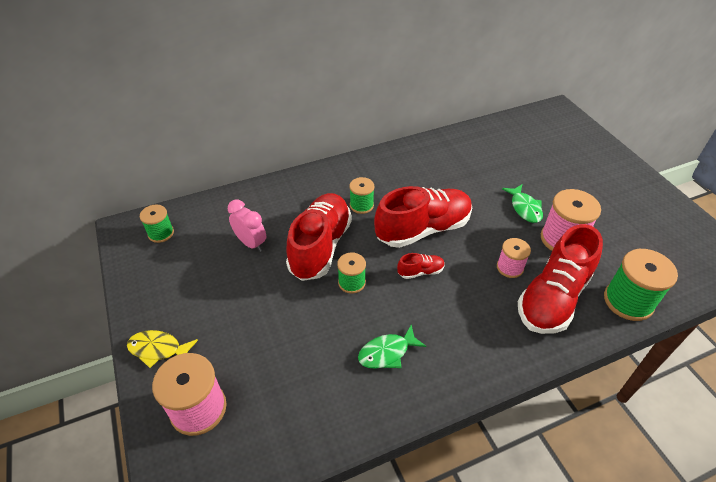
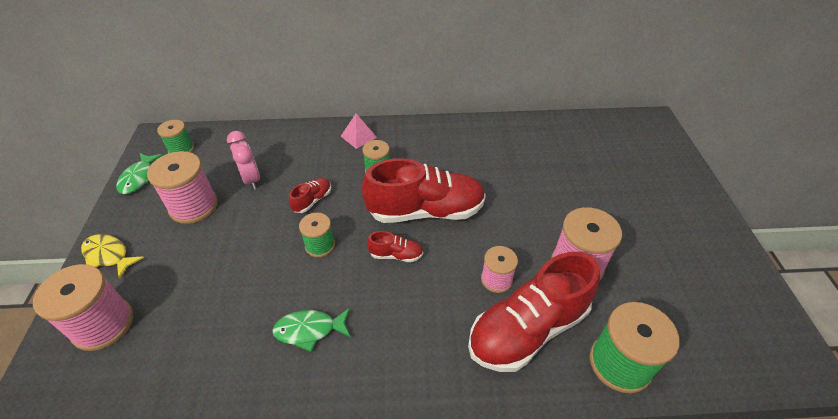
camera: 20 degrees right, 0 degrees up
(211, 282) = (194, 206): none -> pink spool
(320, 246) = (312, 200): red shoe -> red shoe, size x0.43
(326, 179) = (358, 136): none -> pink pyramid
(524, 208) = (551, 218): green fish -> green fish (139, 178)

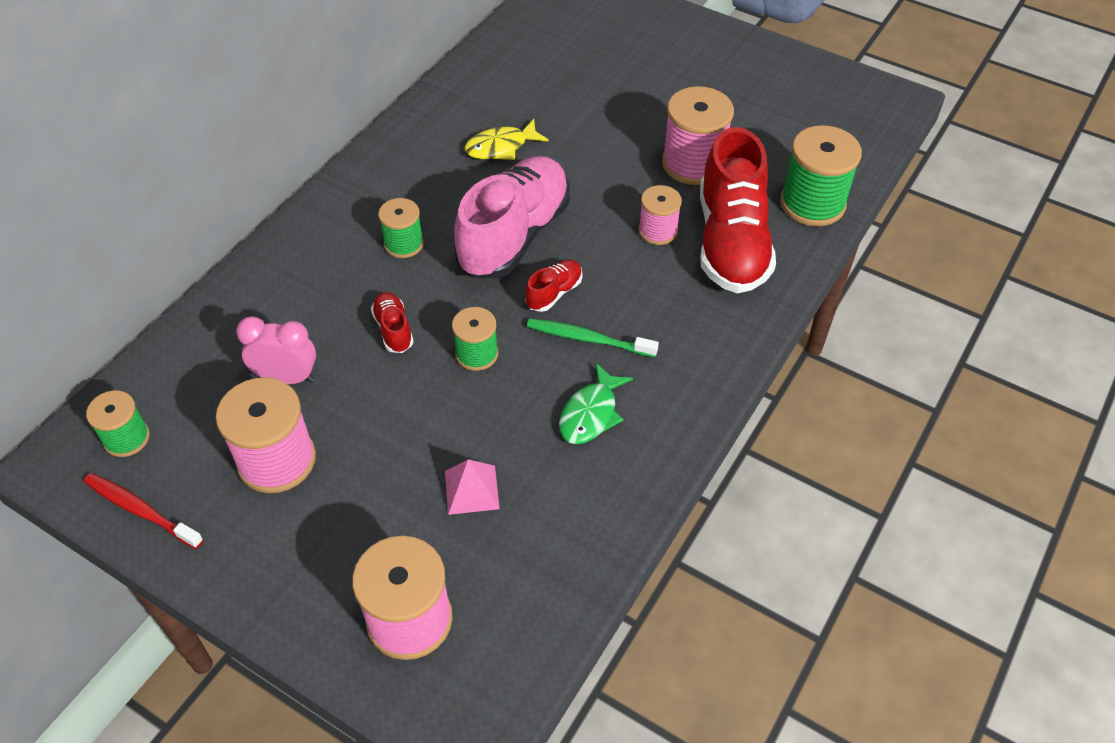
camera: 55 degrees left, 5 degrees up
(109, 255) = (283, 587): yellow fish -> yellow fish (501, 147)
(139, 178) = (141, 510): green fish -> red toothbrush
(358, 136) = (319, 232): pink pyramid -> pink pyramid (471, 489)
(371, 294) = (589, 339): none -> green toothbrush
(425, 211) = (514, 235): red shoe -> pink shoe

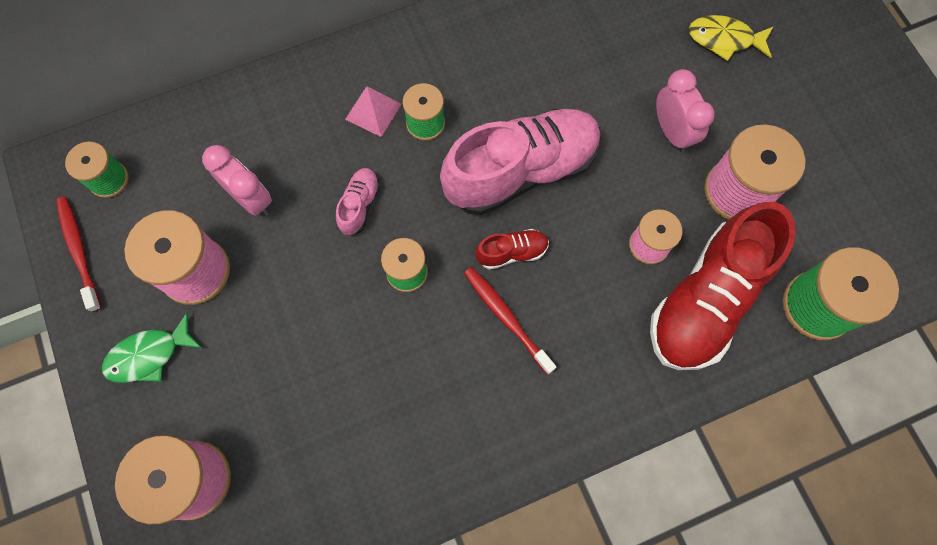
camera: 35 degrees right, 20 degrees up
(393, 330) = (359, 205): red shoe -> pink shoe
(471, 489) = (314, 398): pink pyramid -> pink pyramid (373, 111)
(501, 147) = (577, 69): yellow fish -> yellow fish (724, 39)
(589, 339) = (506, 318): green toothbrush -> red toothbrush
(591, 413) = (455, 392): green fish -> green fish (149, 355)
(611, 151) = (672, 132): none -> pink clock

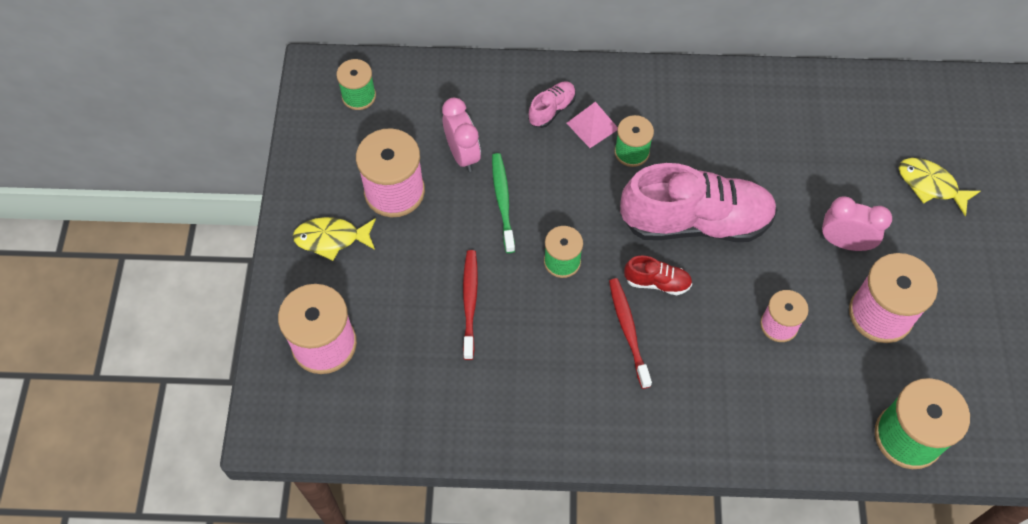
camera: 25 degrees right, 10 degrees down
(79, 252) = (313, 141): red toothbrush -> red toothbrush (470, 303)
(149, 355) = (331, 238): green fish -> yellow fish
(316, 233) = (503, 201): none -> green toothbrush
(359, 205) = (547, 194): pink shoe -> pink shoe (552, 110)
(672, 132) = (844, 242): pink clock -> pink clock turned 75 degrees counterclockwise
(706, 299) = (809, 389): red shoe -> none

